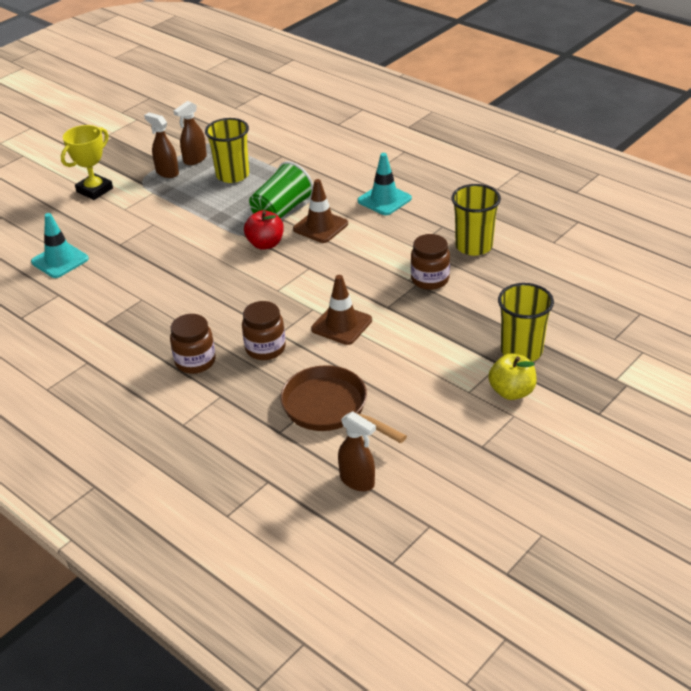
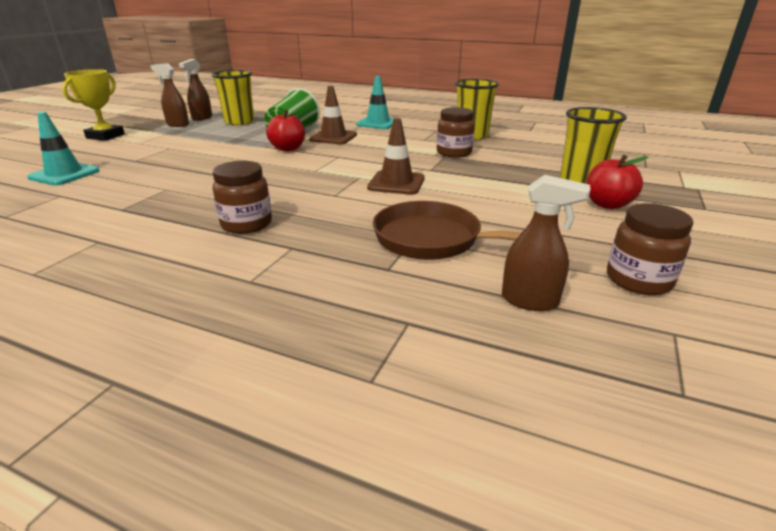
camera: 20 degrees left, 10 degrees down
(265, 348) = (326, 206): brown jar -> brown jar (638, 280)
(511, 392) = (607, 205): yellow apple -> red apple

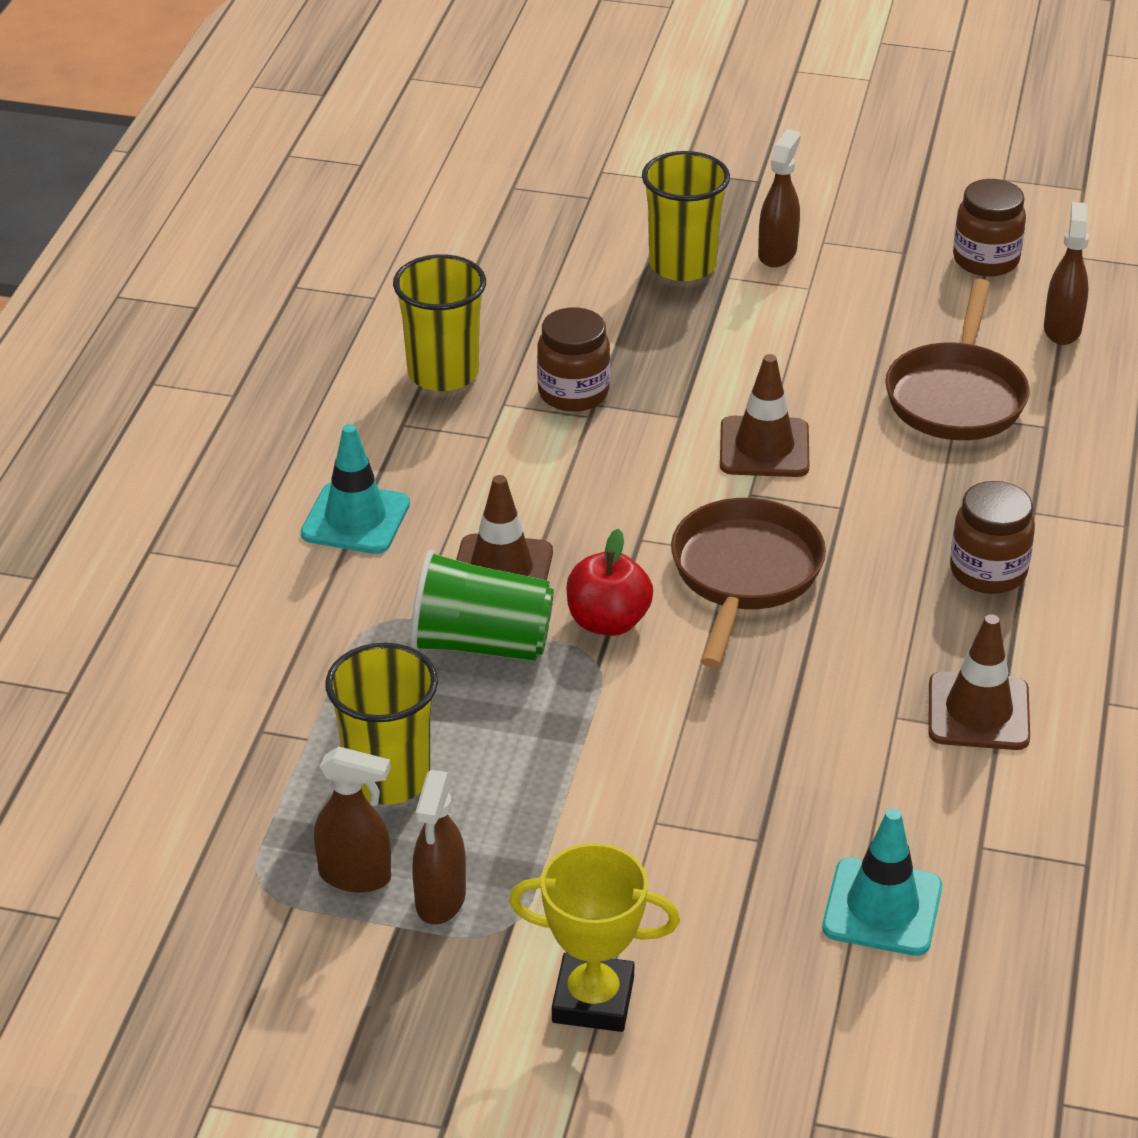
camera: 100 degrees left, 10 degrees up
(142, 206) = (978, 712): none -> brown traffic cone
(297, 171) = (744, 575): none -> brown pan
(607, 205) = (777, 253): red apple -> brown spray bottle

